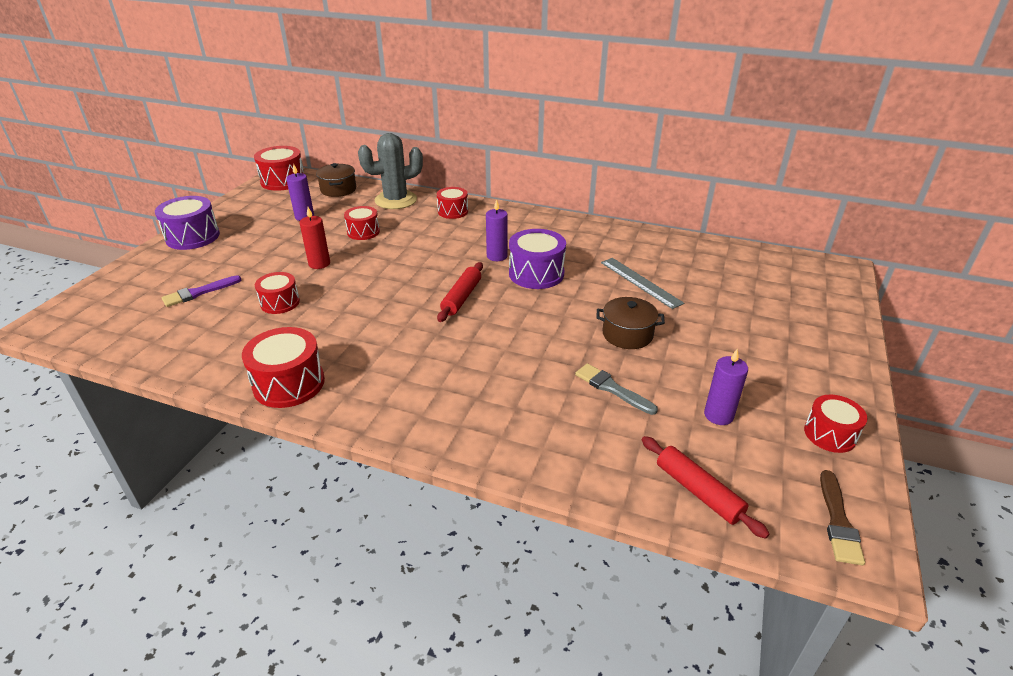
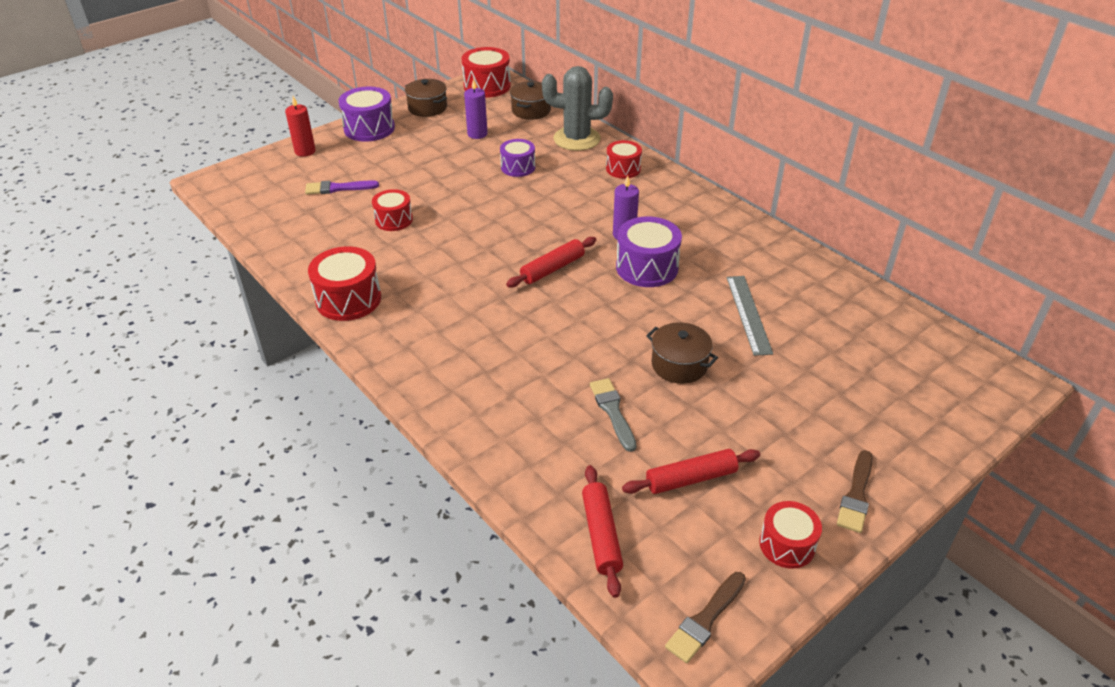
camera: 30 degrees right, 5 degrees up
(239, 208) = (427, 108): none -> brown pot
(319, 264) = (454, 190): red candle -> red candle (305, 151)
(363, 232) = (518, 167): red drum -> purple drum
(718, 415) = (691, 479): purple candle -> red rolling pin
(833, 378) = (856, 495): none -> brown brush

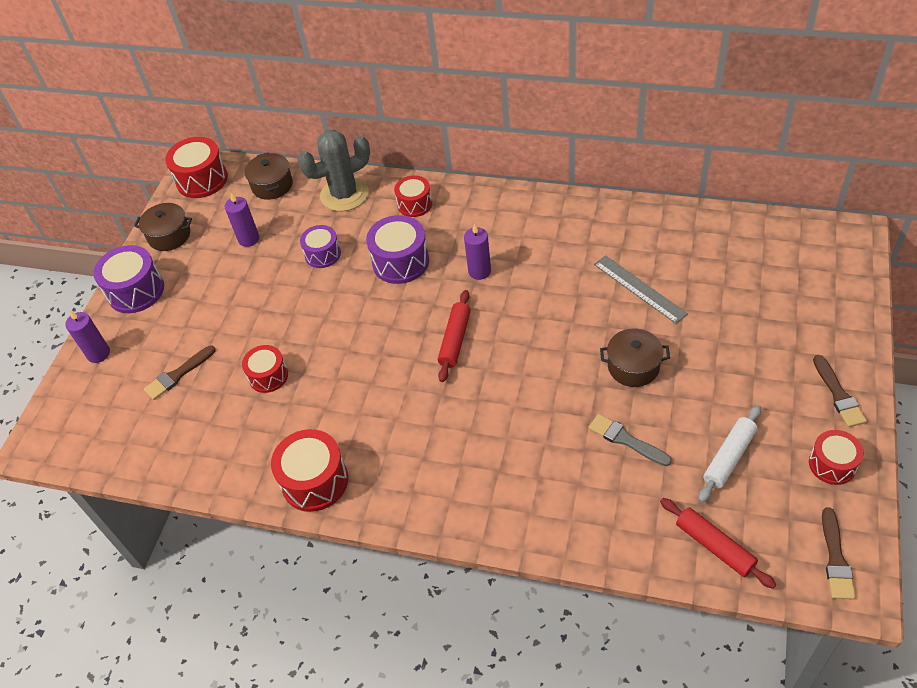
camera: 30 degrees left, 10 degrees up
(305, 151) = (98, 354): red candle -> purple candle
(338, 188) = (178, 374): purple brush -> brown brush
(647, 267) = (527, 292): purple drum -> purple drum (400, 262)
(691, 479) = (729, 457): red rolling pin -> white rolling pin

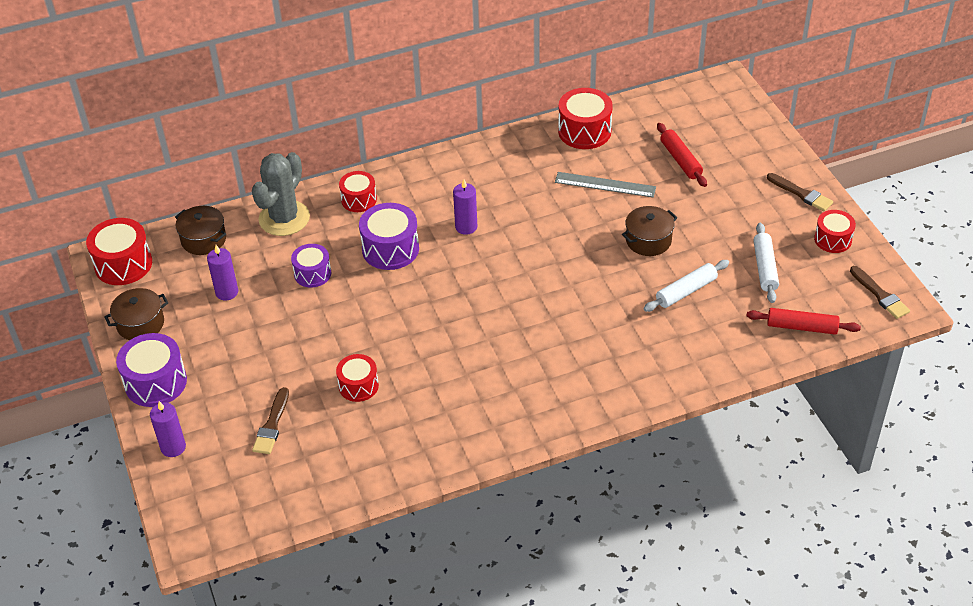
camera: 40 degrees left, 5 degrees down
(315, 481) = (476, 437): red drum -> red drum (584, 131)
(455, 340) = (494, 285): red rolling pin -> red rolling pin (680, 160)
(626, 440) = (686, 291): grey brush -> white rolling pin

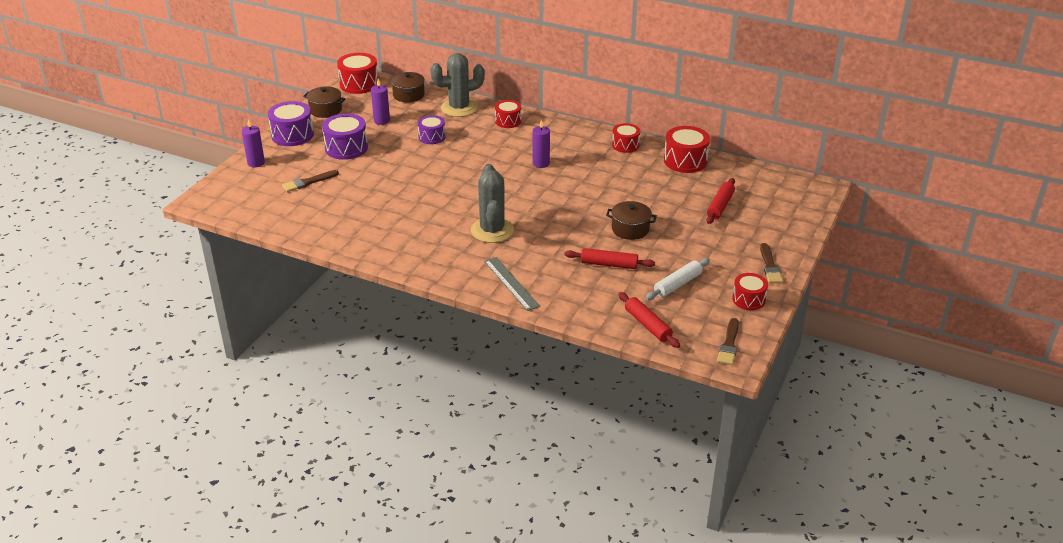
camera: 45 degrees right, 10 degrees down
(358, 386) = (371, 193): red drum -> red drum (625, 145)
(390, 249) = (486, 150): purple drum -> purple drum (346, 148)
(538, 336) = (492, 230): none -> grey cactus
(605, 184) = (652, 190): grey ruler -> grey ruler (511, 283)
(686, 291) = (609, 264): white rolling pin -> red rolling pin

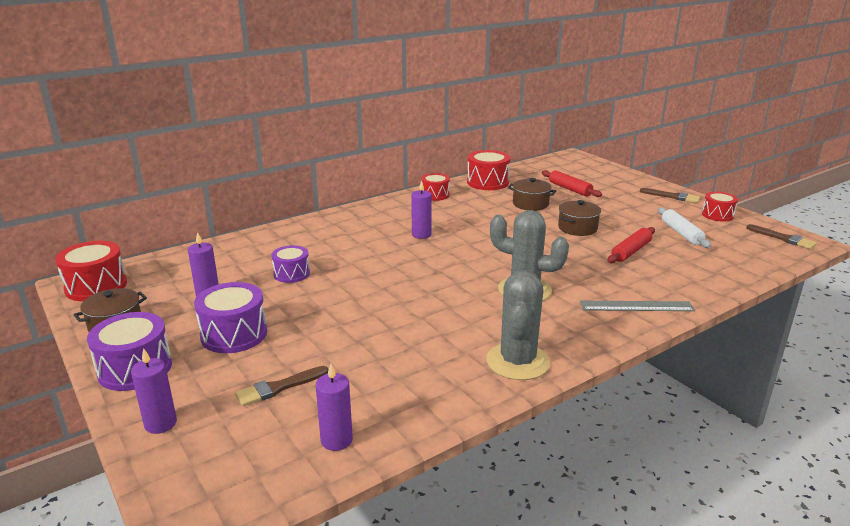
camera: 60 degrees left, 10 degrees down
(277, 215) = (336, 440): none -> purple candle
(308, 182) = (279, 387): brown brush -> brown brush turned 60 degrees clockwise
(408, 95) = (179, 263): brown pot -> brown pot (530, 204)
(459, 108) = (255, 244): grey cactus -> grey cactus (517, 362)
(508, 121) = (320, 229): red drum -> none
(647, 325) = (742, 261): red rolling pin -> none

